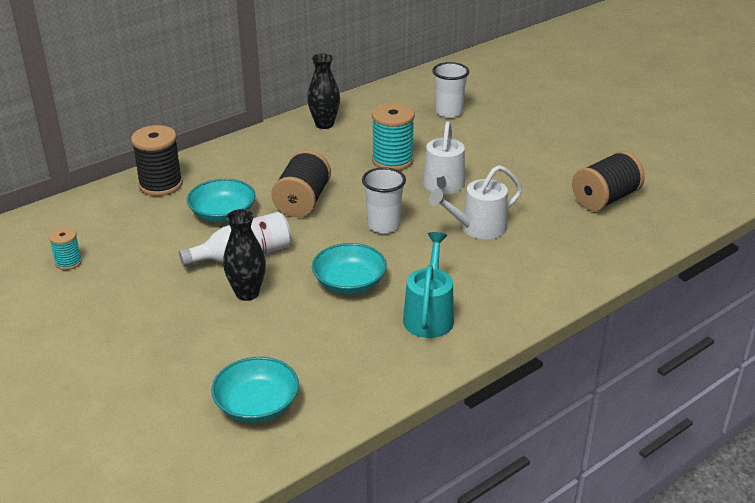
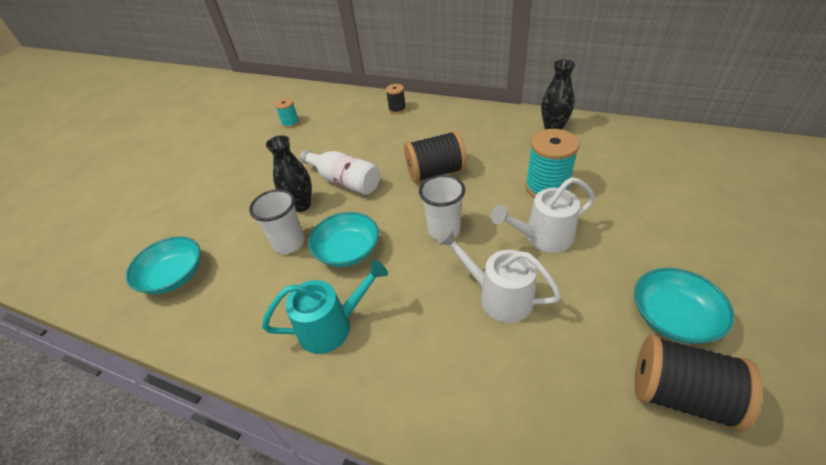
camera: 65 degrees right, 10 degrees up
(161, 185) = (397, 109): black spool -> black spool, size x0.54
(223, 214) = (387, 147): turquoise bowl -> turquoise bowl (673, 317)
(448, 112) = (673, 180): white cup -> white cup (289, 243)

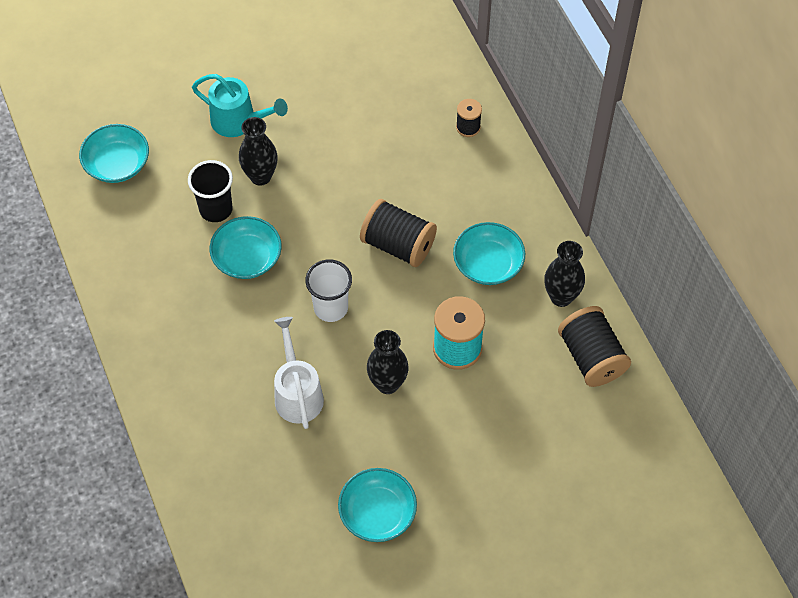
camera: 40 degrees right, 15 degrees up
(289, 243) = (216, 209): white cup -> black cup
(290, 123) = (354, 51): turquoise spool -> none
(333, 326) = (177, 310): turquoise watering can -> turquoise watering can (239, 121)
(344, 181) = (319, 181): white bottle -> none
(496, 144) = (488, 264): none -> turquoise bowl
(542, 237) = (387, 384): white watering can -> black vase
(680, 394) = (310, 544): black spool -> black spool (591, 357)

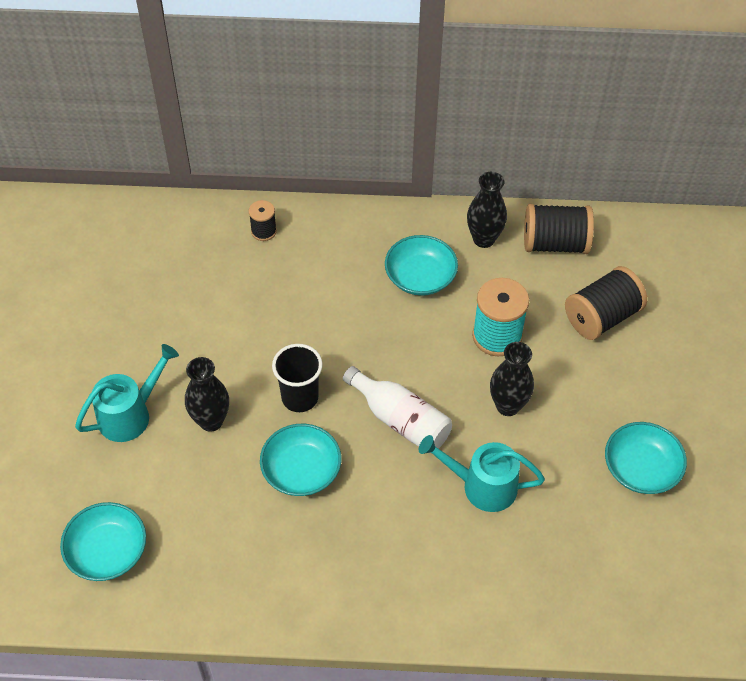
camera: 65 degrees left, 5 degrees down
(216, 209) = (226, 477): black cup -> black cup (300, 398)
(297, 393) = (481, 486): white watering can -> turquoise watering can
(331, 308) = (400, 420): white cup -> white bottle
(398, 245) = (360, 337): black spool -> black spool (602, 317)

